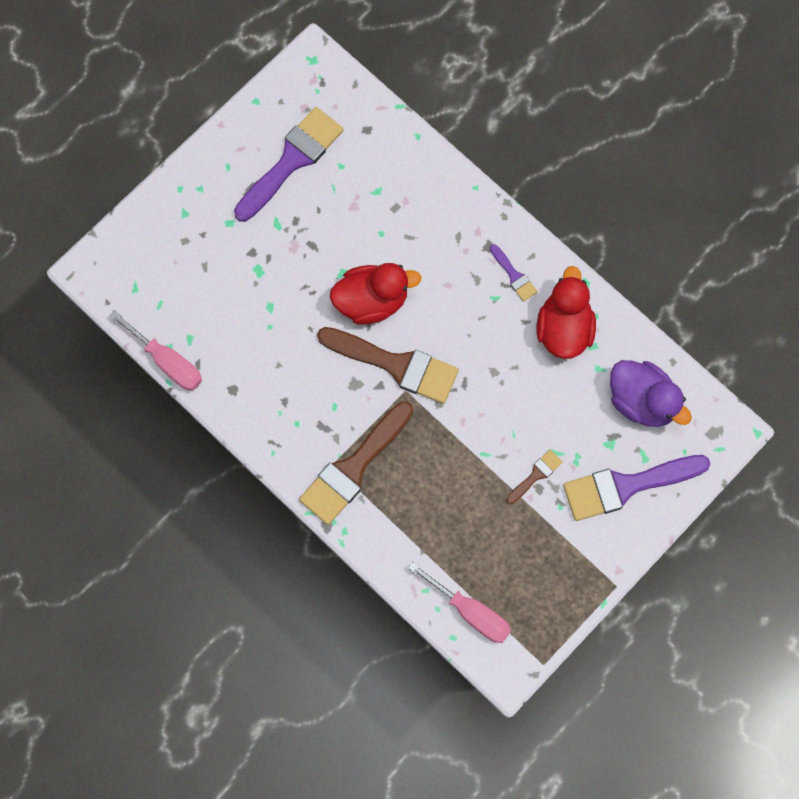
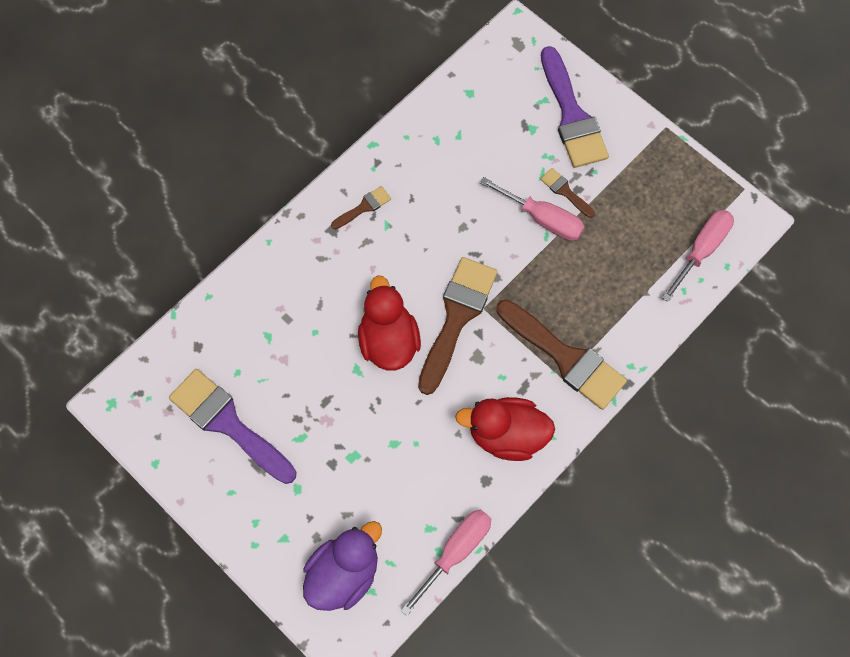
camera: 90 degrees left, 5 degrees down
(504, 451) = (542, 219): none -> pink screwdriver
(514, 275) = (364, 207): purple brush -> brown brush
(564, 328) = (419, 164): red duck -> red duck (506, 435)
(642, 401) = (490, 100): purple duck -> purple duck (344, 573)

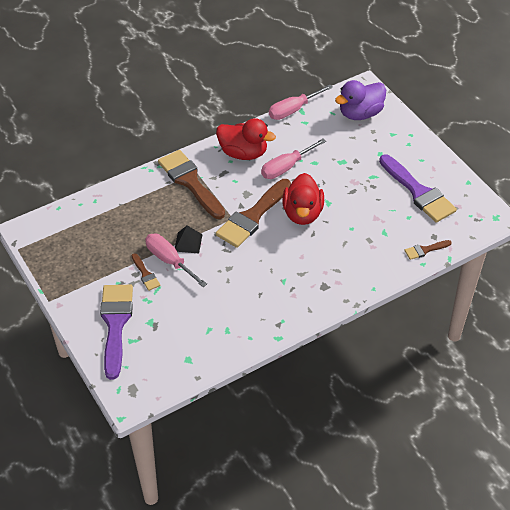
camera: 165 degrees left, 20 degrees down
(364, 207) = (297, 295): brown brush -> brown brush (425, 250)
(529, 253) = (188, 242): none -> black pyramid
(701, 250) = (70, 219): pink screwdriver -> pink screwdriver (286, 167)

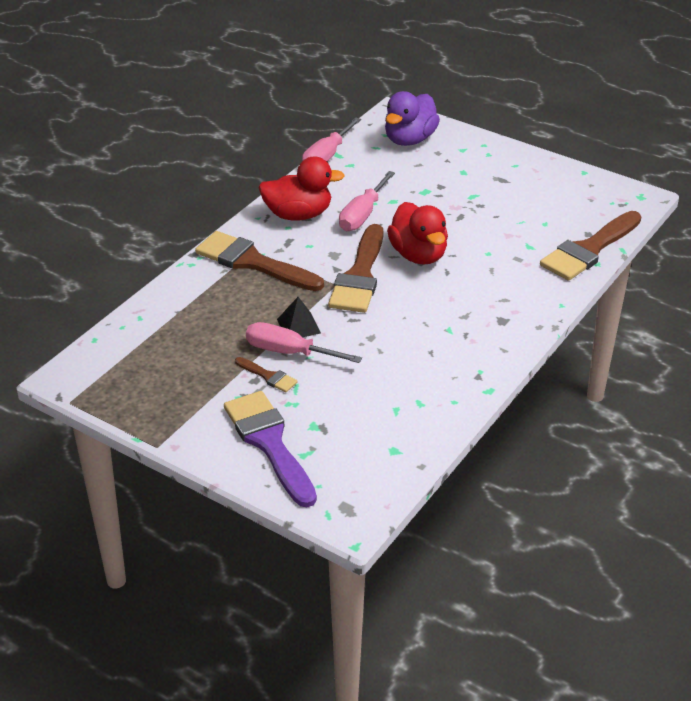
camera: 25 degrees left, 10 degrees down
(418, 192) = (536, 196): purple brush -> none
(425, 250) = (589, 249): brown brush -> brown brush, size x2.15

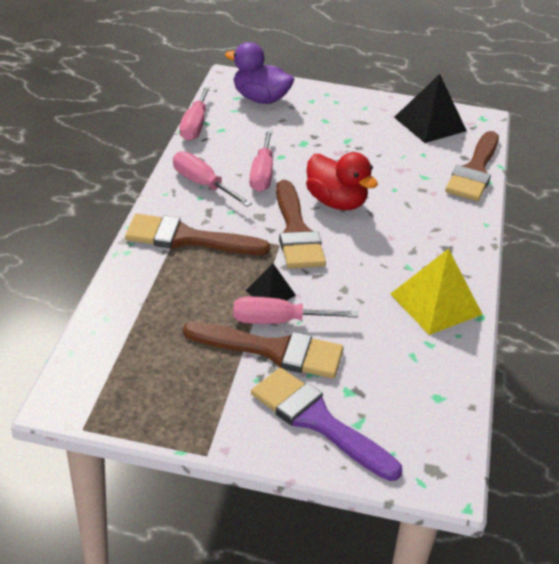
camera: 25 degrees left, 0 degrees up
(268, 376) = (273, 350): brown brush -> brown brush, size x2.15
(298, 215) = (202, 184): red duck -> pink screwdriver
(409, 139) = (260, 99): purple duck -> purple duck turned 105 degrees clockwise
(452, 369) = (436, 304): none -> yellow pyramid
(575, 193) = (430, 124): none -> black pyramid

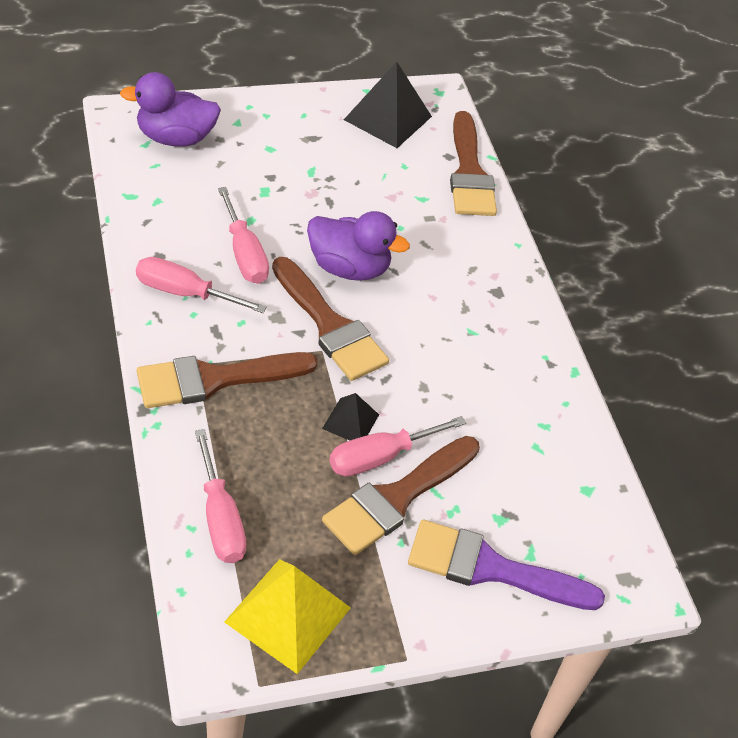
camera: 30 degrees left, 10 degrees up
(195, 125) = (121, 204): pink screwdriver -> pink screwdriver (220, 518)
(273, 350) = (397, 498): brown brush -> brown brush turned 150 degrees clockwise
(336, 202) = (349, 267): red duck -> purple duck
(436, 304) = (524, 371): yellow pyramid -> yellow pyramid (288, 614)

